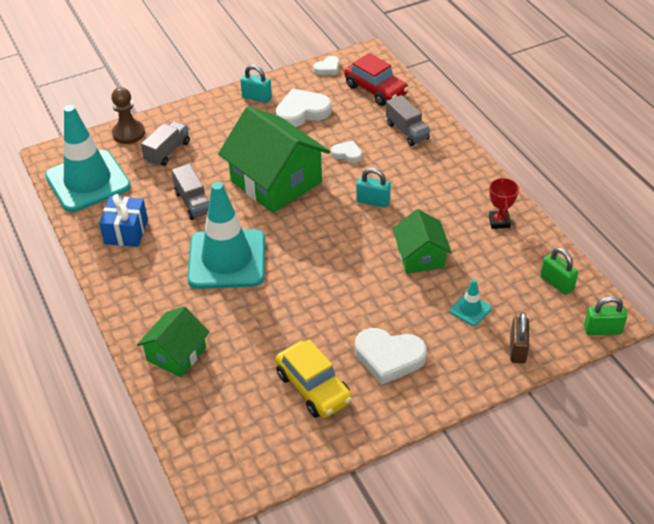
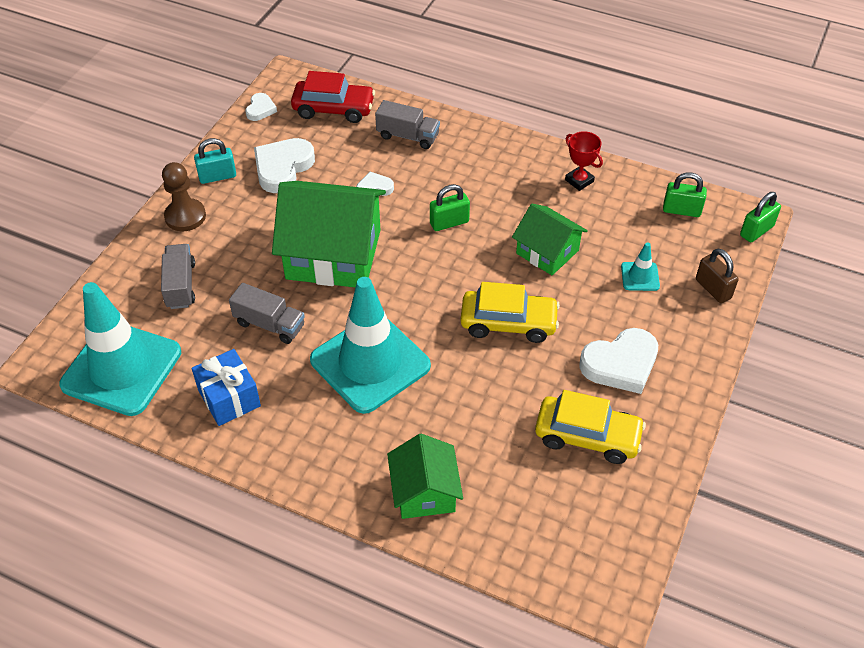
camera: 40 degrees left, 5 degrees up
(128, 133) = (111, 289): brown pawn -> brown pawn (185, 216)
(341, 286) = (508, 323): none -> yellow car
(373, 201) = (449, 222): turquoise padlock -> green padlock

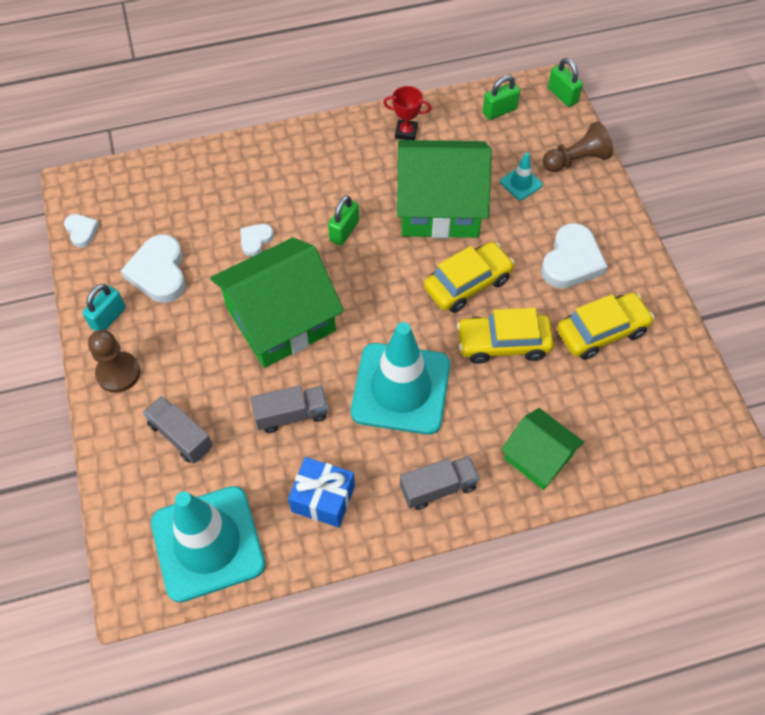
camera: 40 degrees left, 10 degrees up
(333, 109) = (148, 191): red car -> none
(408, 136) = (236, 177): grey truck -> grey truck (438, 488)
(489, 387) = (503, 344): none -> yellow car
(547, 252) = (439, 207): green house -> green house, size x1.78
(713, 289) = (576, 160): brown padlock -> brown pawn
(756, 231) = (562, 95): green padlock -> green padlock turned 45 degrees counterclockwise

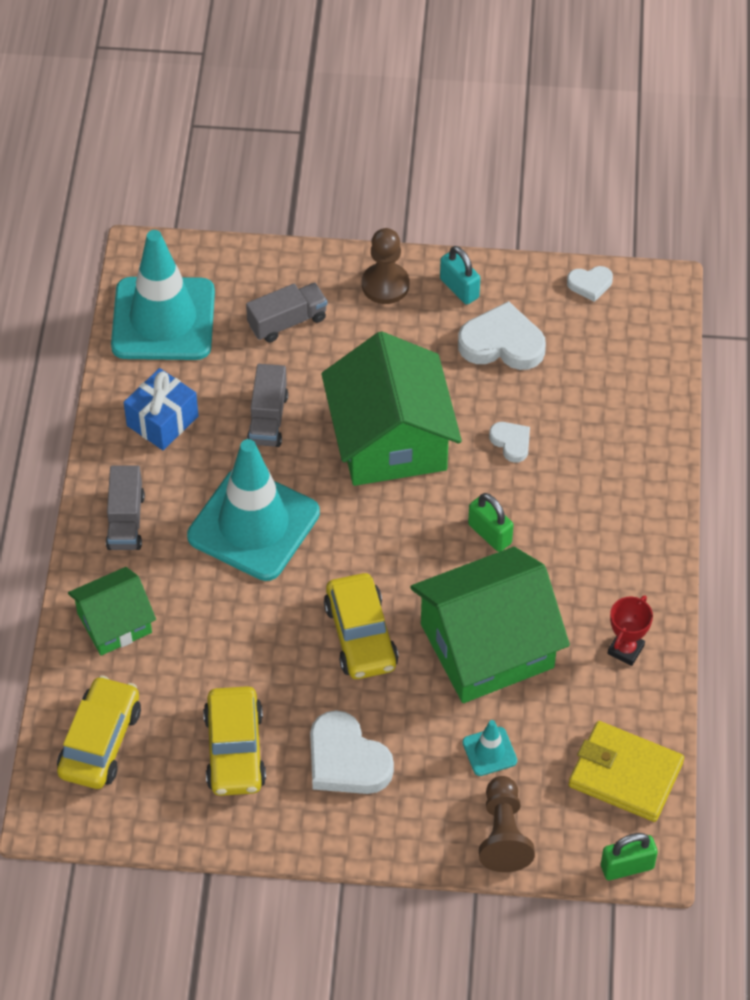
camera: 110 degrees right, 5 degrees down
(439, 207) = (487, 646): green house -> green house turned 45 degrees clockwise
(499, 111) = (625, 774): green padlock -> yellow wallet
(503, 344) = (264, 642): yellow car -> yellow car (100, 741)

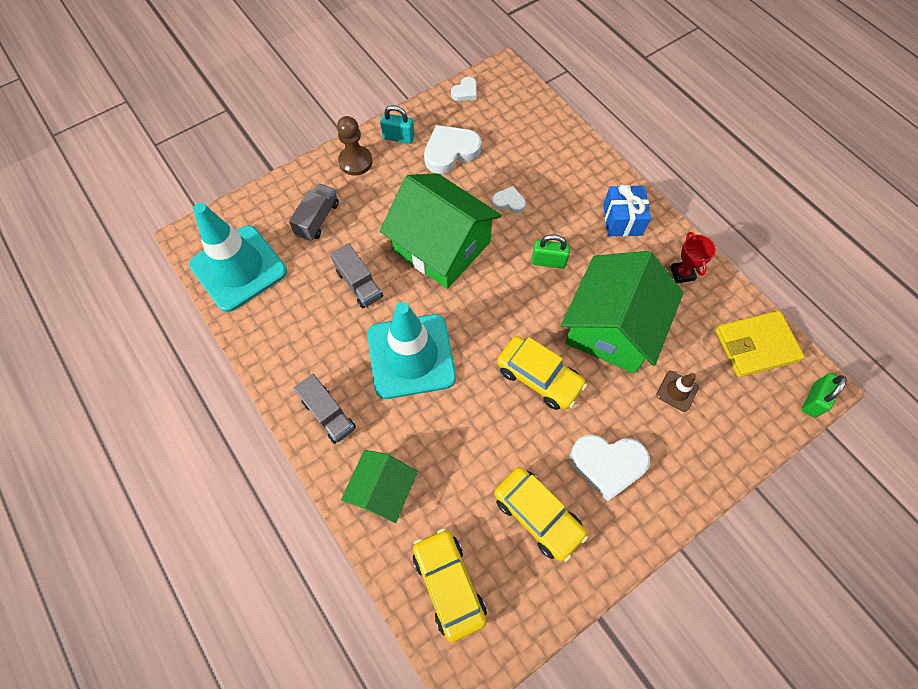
camera: 40 degrees left, 10 degrees up
(162, 421) = (294, 332): blue gift -> blue gift (622, 220)
(489, 751) = (677, 391): turquoise traffic cone -> brown traffic cone
(503, 834) = (735, 436): brown pawn -> none

